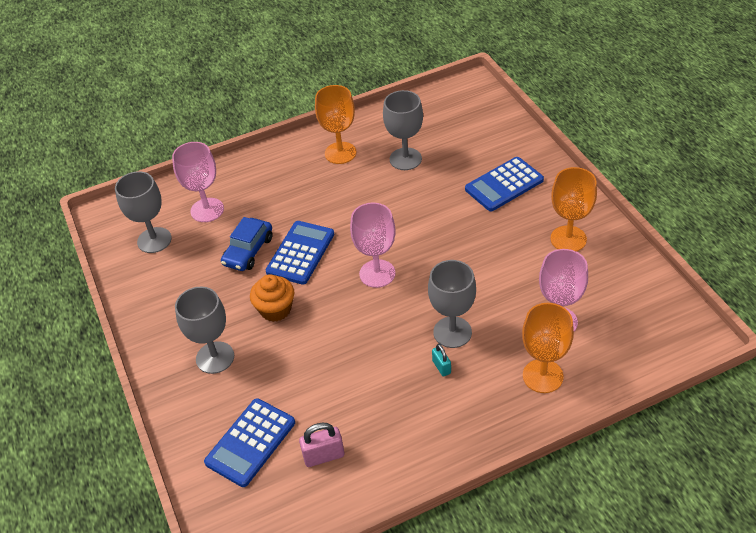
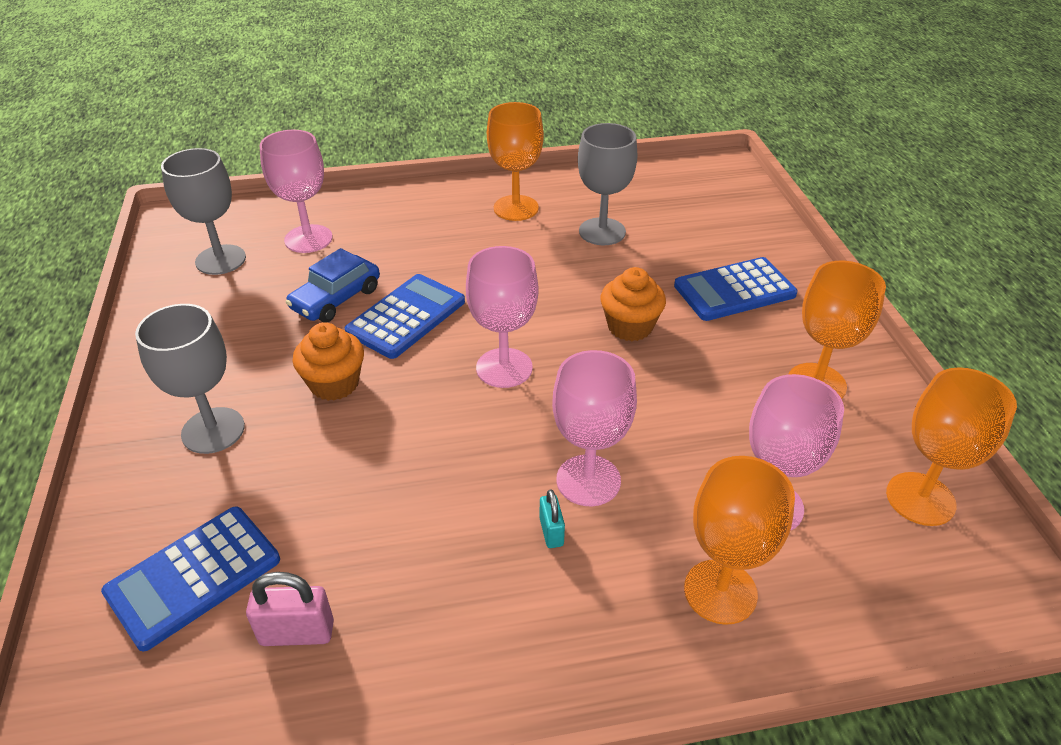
camera: 10 degrees right, 5 degrees down
(446, 226) = (630, 326): none -> orange cupcake
(452, 332) = (588, 480): grey goblet -> pink goblet
(639, 297) = (920, 499): none -> orange goblet

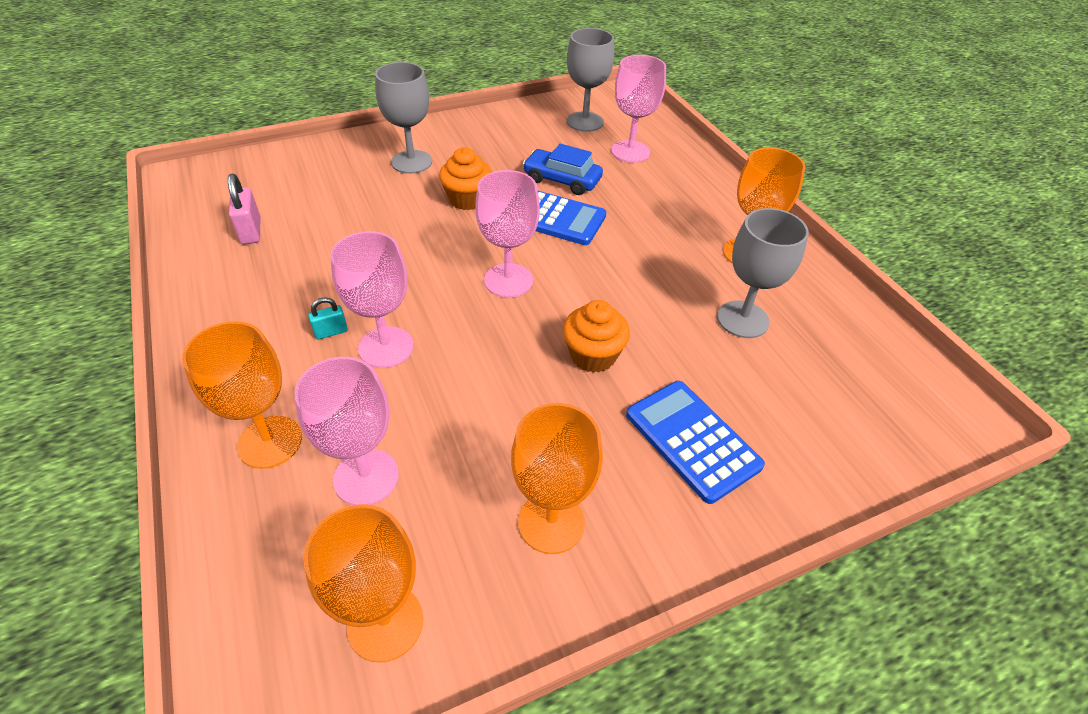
camera: 75 degrees right, 5 degrees up
(193, 576) = (294, 185): blue calculator -> none

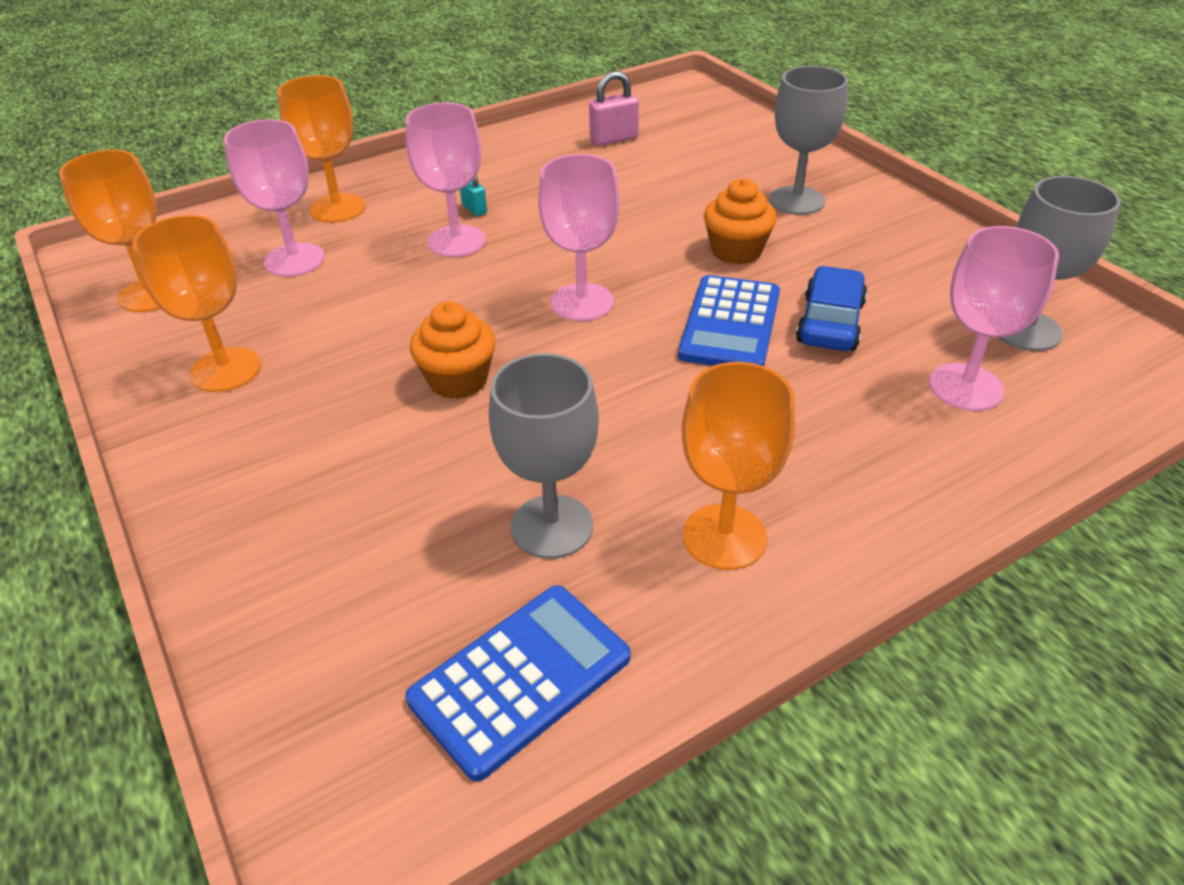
camera: 85 degrees right, 5 degrees down
(692, 440) = (320, 470): blue calculator -> blue calculator (520, 679)

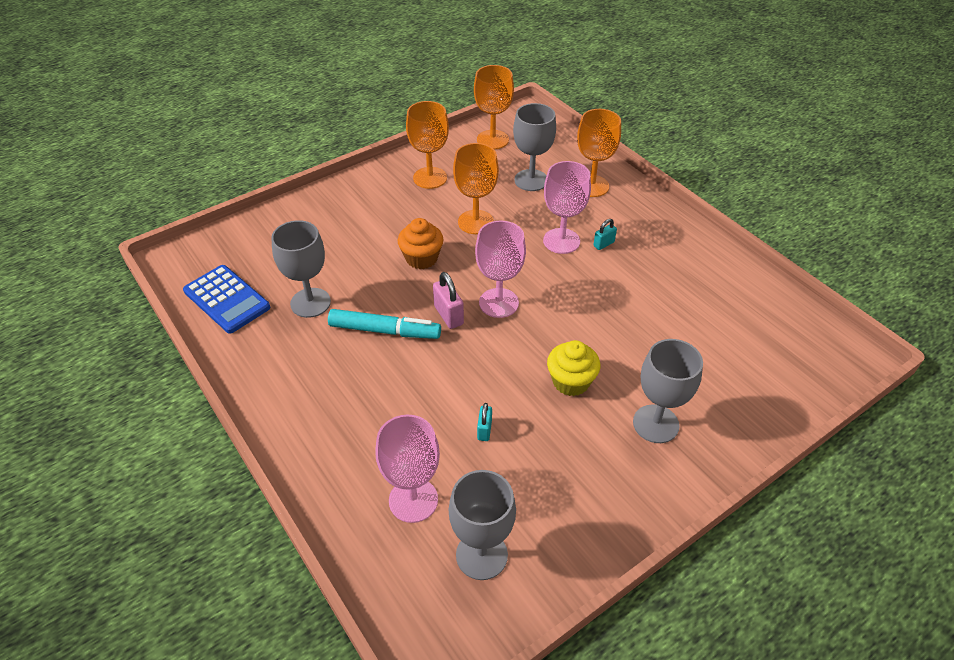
camera: 85 degrees right, 5 degrees up
(294, 260) = (531, 180): pink goblet -> grey goblet
(614, 139) = (731, 309): pink padlock -> pink padlock (448, 315)
(635, 422) = (384, 331): none -> turquoise marker
(724, 537) = (295, 367): orange goblet -> orange goblet (475, 222)
(730, 324) = (479, 375): blue calculator -> none
(736, 251) = (571, 381): orange cupcake -> yellow cupcake
(830, 323) = (484, 430): blue car -> turquoise padlock

